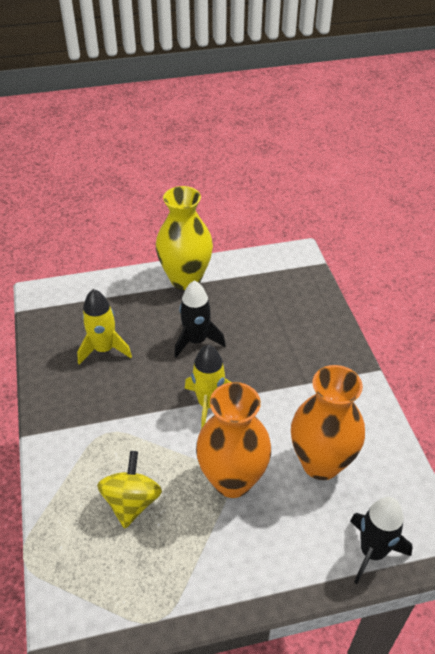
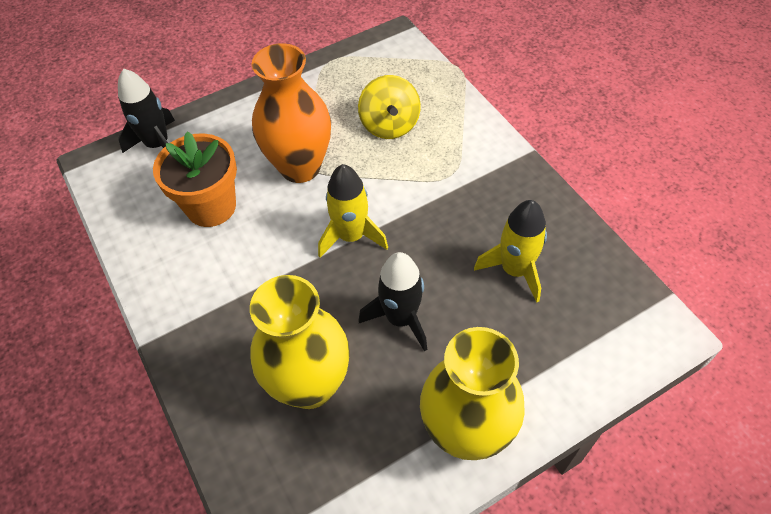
camera: 165 degrees right, 10 degrees up
(267, 320) = (310, 385): none -> yellow vase
(321, 463) = (211, 206): orange vase -> orange flower pot

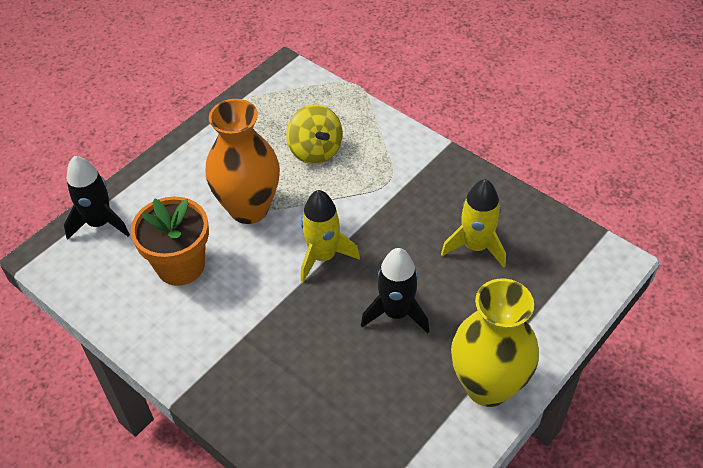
camera: 20 degrees left, 5 degrees down
(310, 385) = (342, 389): yellow vase -> none

